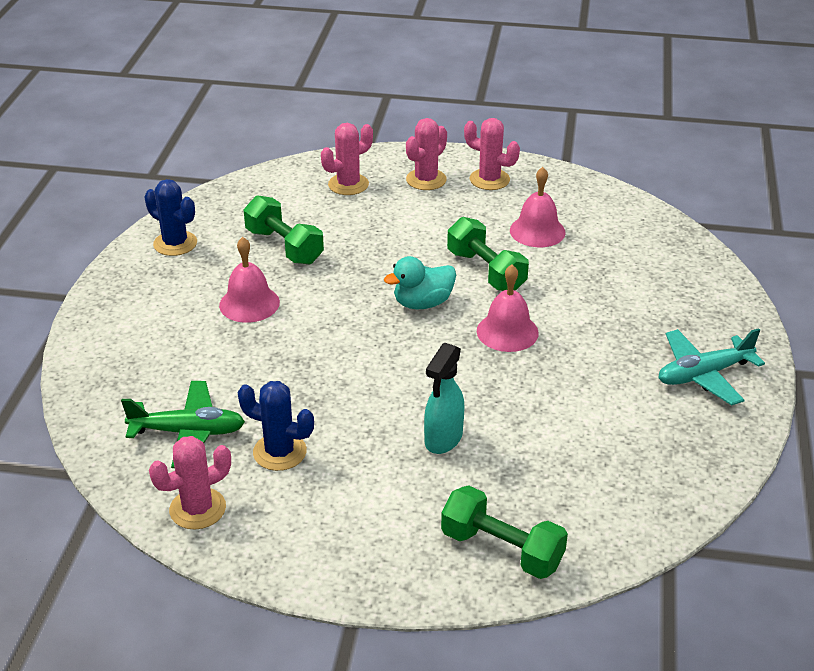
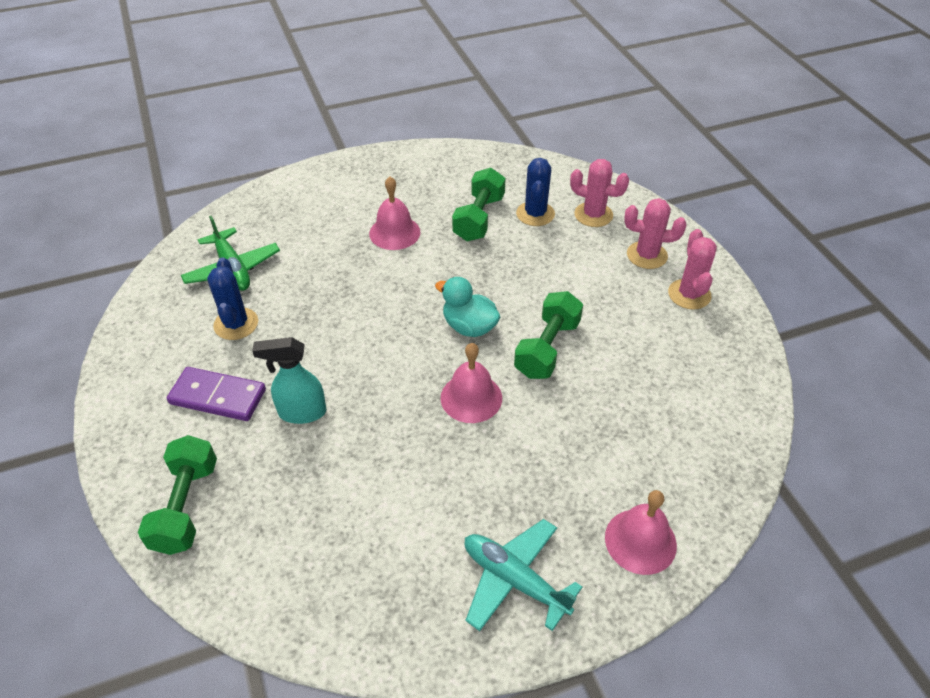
camera: 60 degrees right, 10 degrees up
(175, 243) = (436, 166): blue cactus -> blue cactus (535, 214)
(197, 509) = (157, 310): pink cactus -> none
(375, 492) = (218, 396): none -> purple domino
(537, 231) = (640, 359): pink bell -> pink bell (640, 541)

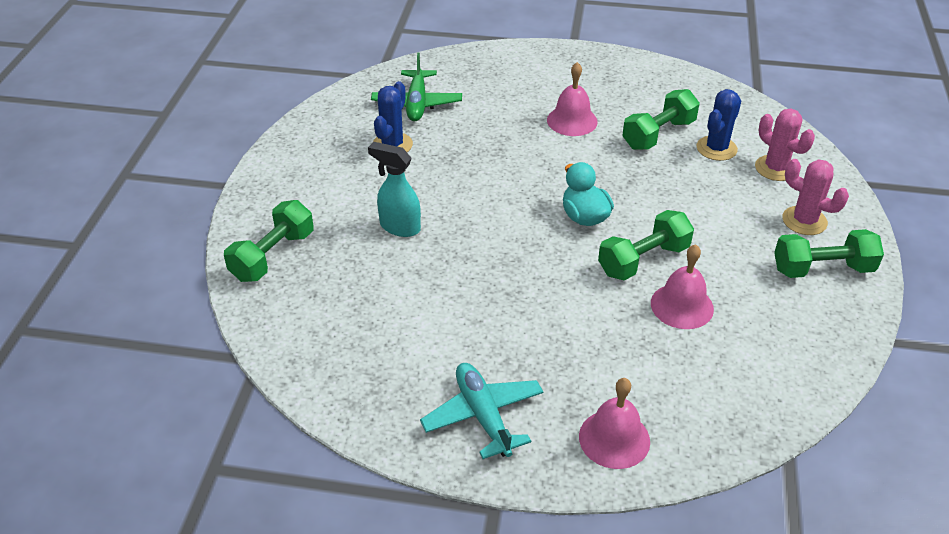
camera: 30 degrees right, 5 degrees down
(218, 396) = (344, 191): purple domino -> none
(471, 397) = (545, 271): pink bell -> pink bell (682, 306)
(689, 294) = (822, 269): pink cactus -> green dumbbell

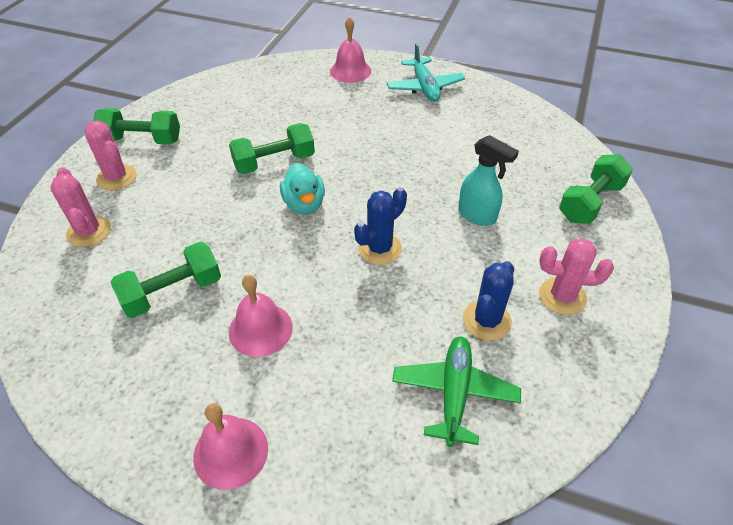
camera: 170 degrees left, 5 degrees up
(325, 168) = (562, 296): none -> pink cactus
(682, 306) = (266, 129): pink bell -> pink bell (231, 452)
(716, 148) = (125, 264): blue cactus -> blue cactus (379, 248)

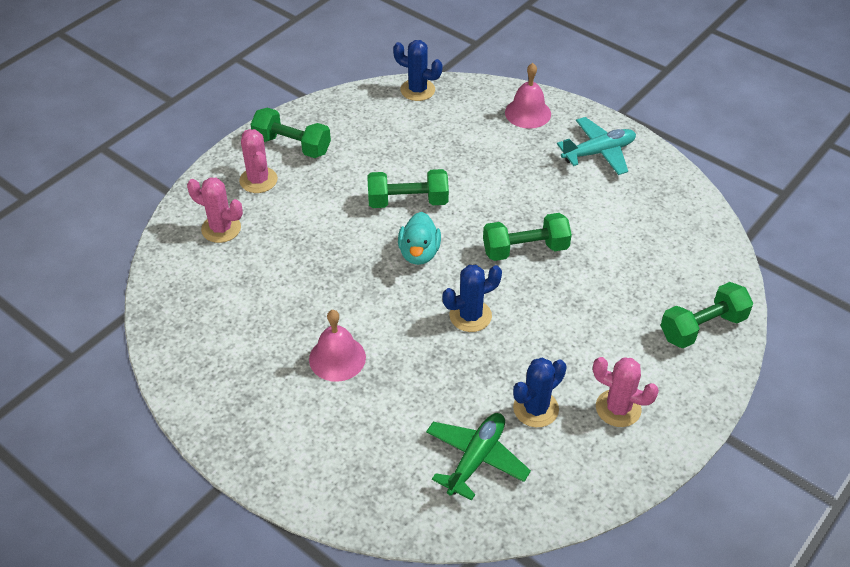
camera: 20 degrees right, 0 degrees up
(89, 231) = (221, 229): pink cactus -> pink cactus turned 60 degrees counterclockwise
(172, 292) = (275, 305): green dumbbell -> green dumbbell (525, 249)
(231, 452) = (280, 446): pink bell -> none
(246, 73) = (417, 90): none -> blue cactus
(424, 87) = (598, 152): turquoise plane -> turquoise plane turned 120 degrees counterclockwise
(477, 215) = (579, 309): turquoise spray bottle -> none

